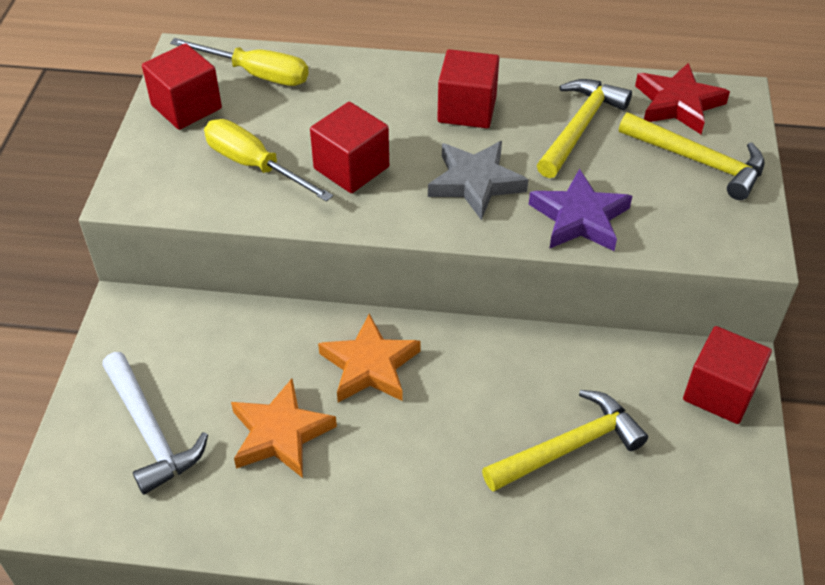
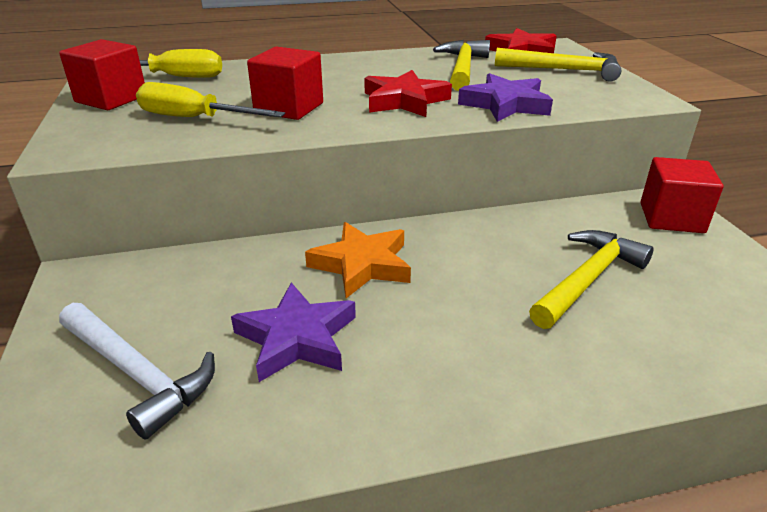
camera: 20 degrees left, 15 degrees down
(280, 433) = (296, 338): orange star -> purple star
(467, 109) = (367, 71): red cube -> none
(475, 183) = (404, 100): grey star -> red star

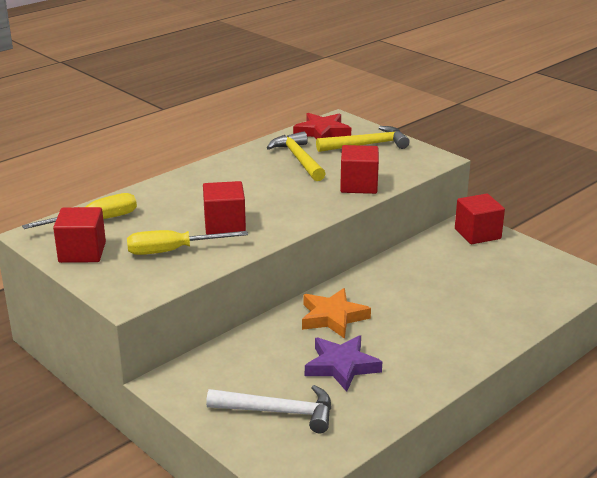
camera: 30 degrees left, 5 degrees down
(404, 100) = (293, 198): red star -> none
(505, 104) = (358, 185): purple star -> red cube
(587, 279) = (460, 285): yellow hammer -> none

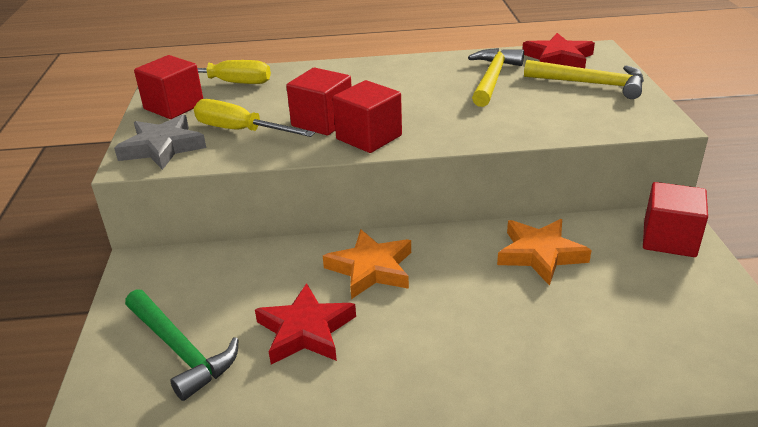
camera: 40 degrees right, 5 degrees up
(131, 282) = (162, 147): none -> grey star
(278, 412) = (180, 349): white hammer -> green hammer
(341, 366) = (305, 330): purple star -> red star
(358, 185) = (518, 124): red cube -> red cube (369, 137)
(420, 269) = (540, 254): none -> orange star

